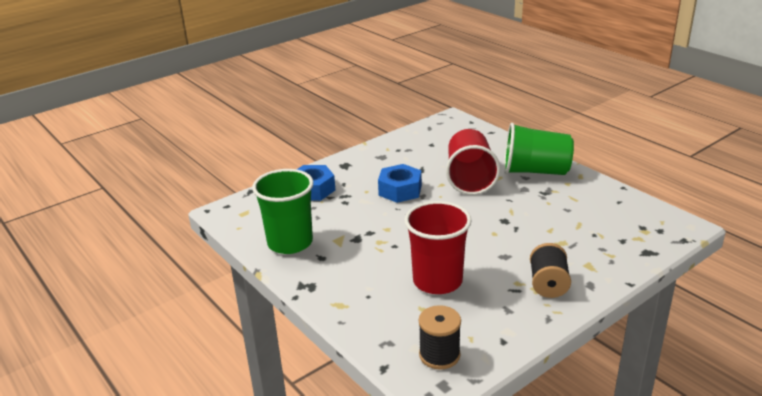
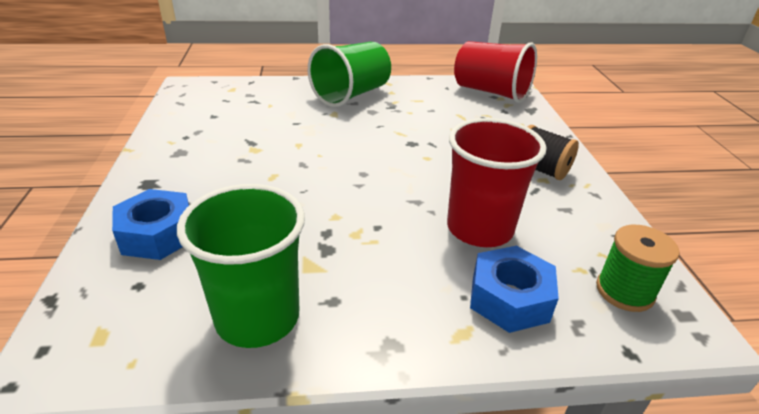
camera: 60 degrees left, 5 degrees up
(400, 190) = (270, 172): blue nut -> blue nut (509, 298)
(439, 355) = (624, 291): black spool -> green spool
(470, 179) = (314, 126): red cup -> red cup (491, 92)

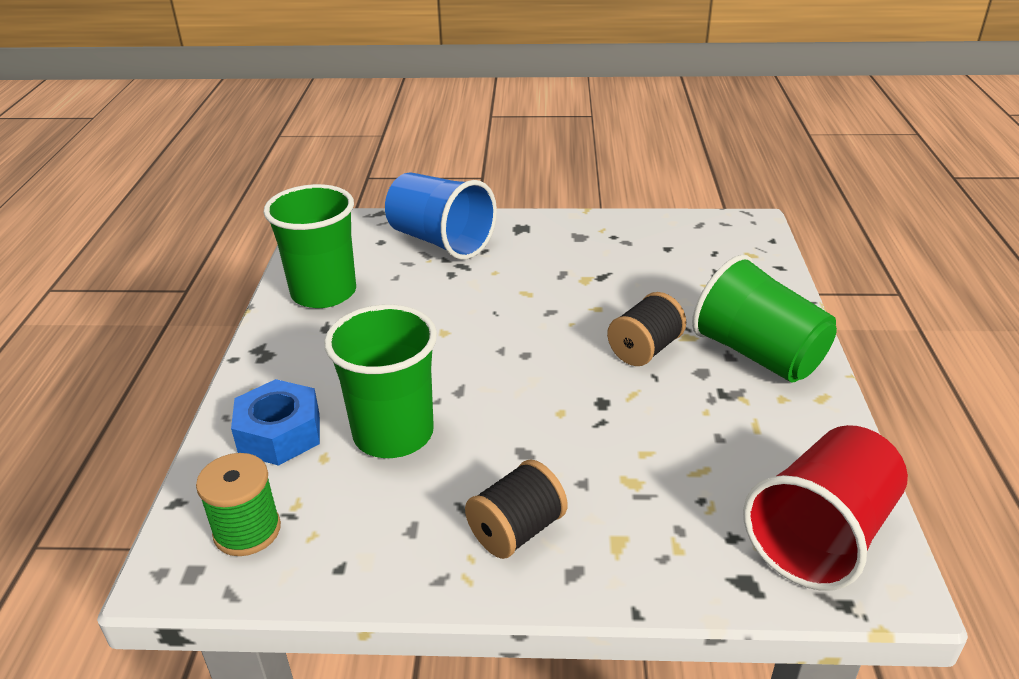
camera: 100 degrees right, 0 degrees up
(158, 234) = (440, 241): blue nut -> blue cup
(351, 127) = (645, 349): none -> black spool
(479, 228) = (393, 434): red cup -> green cup

